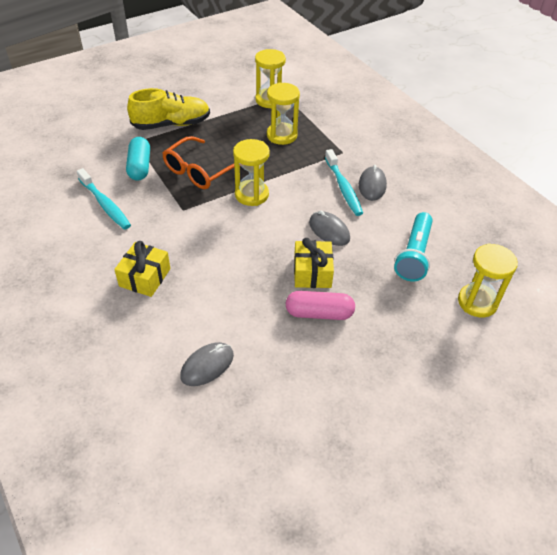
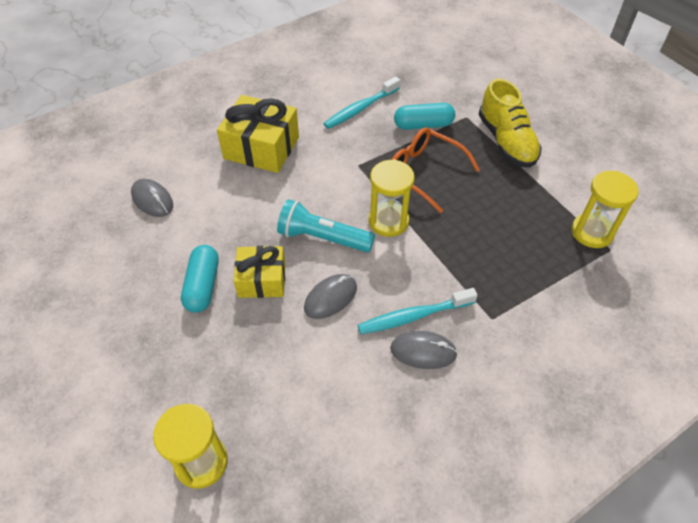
camera: 90 degrees right, 5 degrees up
(145, 277) = (261, 148): yellow gift -> yellow gift, size x1.55
(282, 135) = (512, 248): yellow hourglass -> none
(319, 313) = (202, 286): pink capsule -> turquoise capsule
(414, 255) = (288, 392): turquoise flashlight -> turquoise flashlight (322, 238)

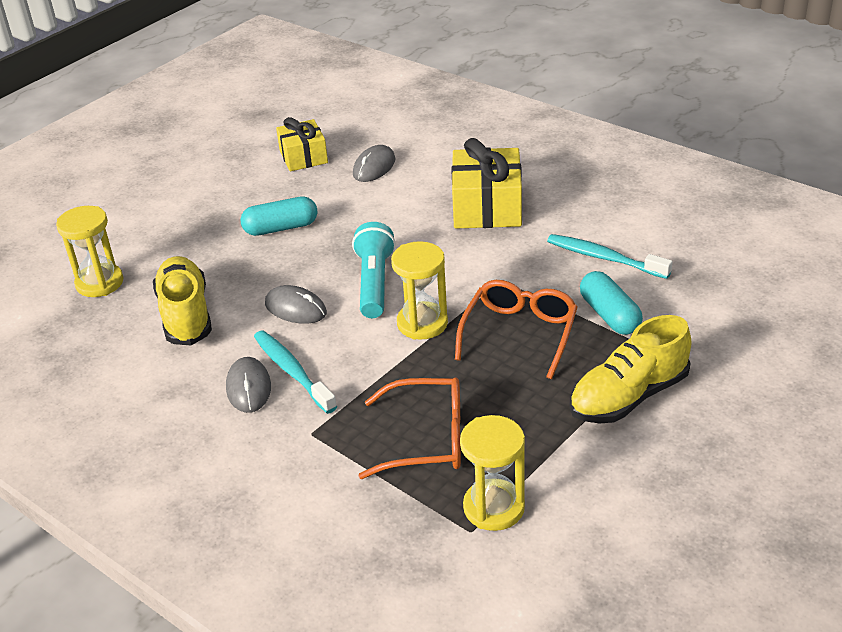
camera: 75 degrees right, 15 degrees down
(262, 280) = (301, 260): yellow gift -> yellow gift (303, 157)
(298, 386) = (186, 315): none -> yellow shoe
(518, 251) = (425, 439): none -> orange glasses

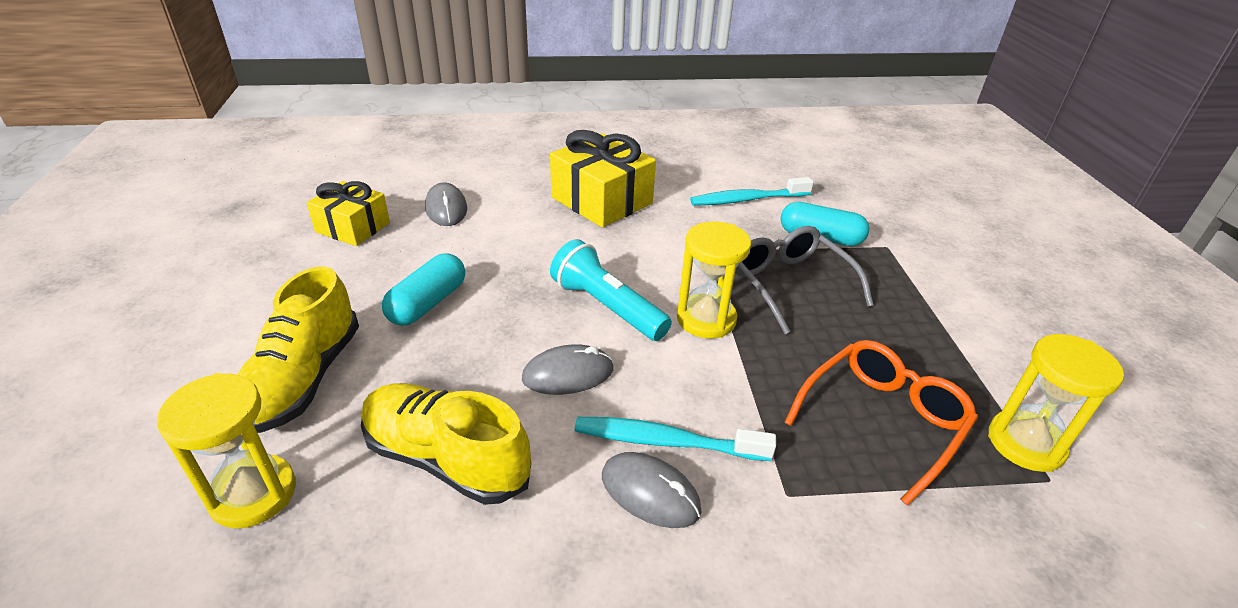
camera: 50 degrees left, 0 degrees up
(519, 334) = (790, 285): orange glasses -> grey glasses
(628, 396) = (933, 288): yellow shoe -> yellow shoe (303, 379)

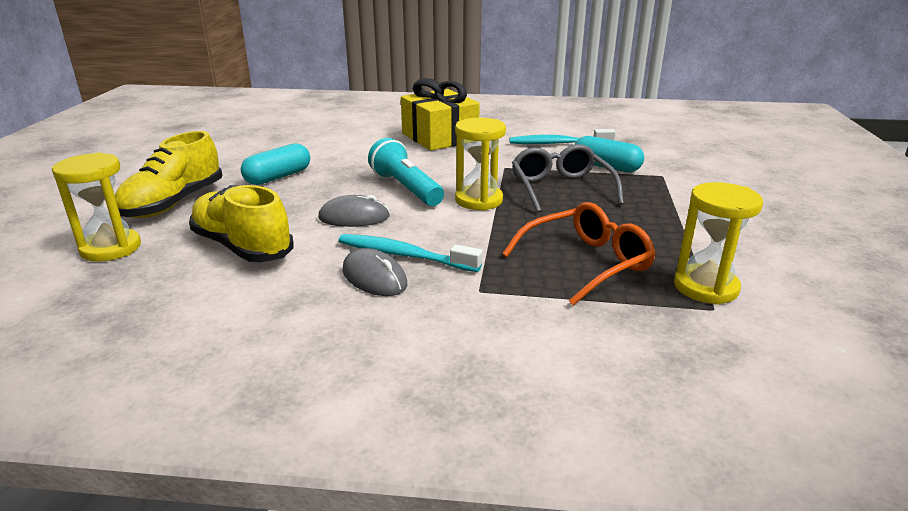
camera: 15 degrees right, 10 degrees down
(353, 227) = (251, 139): yellow gift -> none
(446, 208) = (321, 134): grey mouse -> none

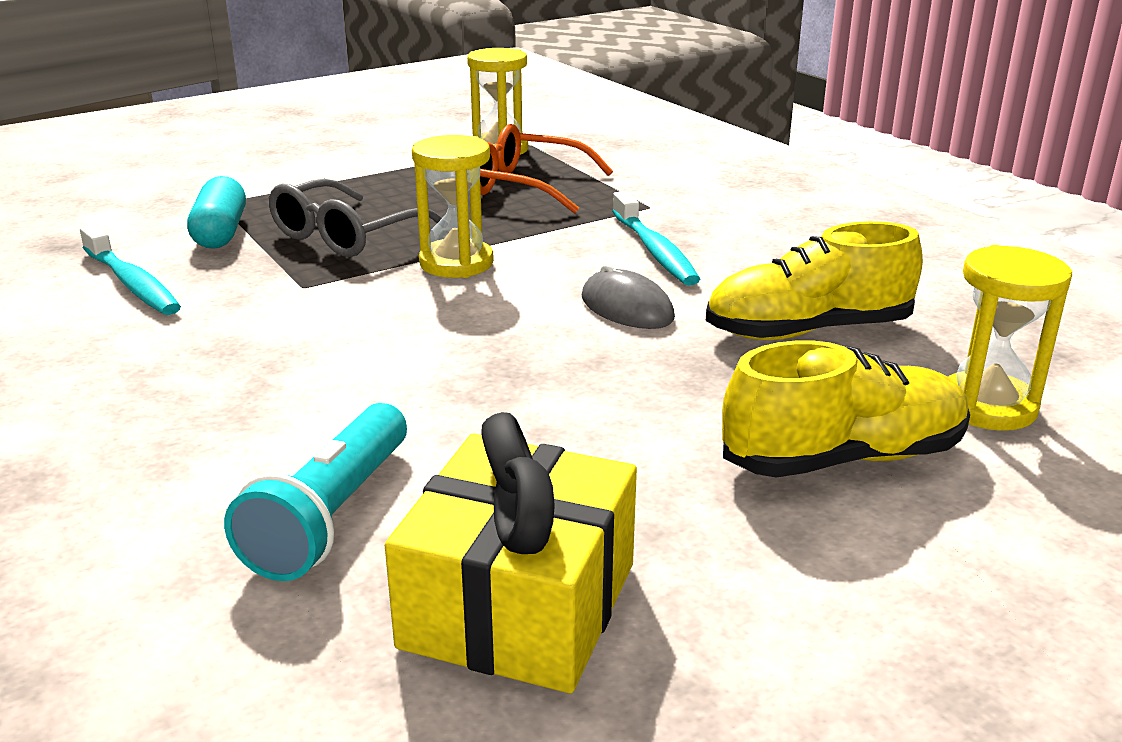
camera: 130 degrees left, 0 degrees up
(243, 247) = (807, 331): yellow shoe -> yellow shoe turned 75 degrees clockwise
(278, 177) = (609, 434): turquoise capsule -> none
(374, 277) = (716, 246): grey mouse -> none
(406, 188) = (488, 316): turquoise flashlight -> turquoise flashlight (331, 516)
(439, 137) = (195, 386): yellow gift -> yellow gift (519, 605)

